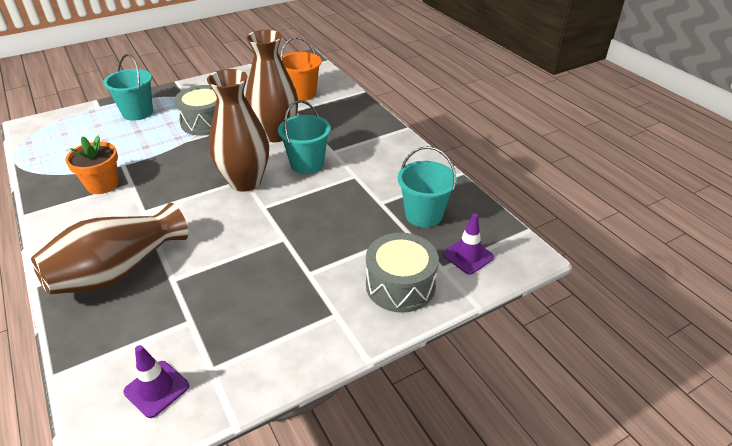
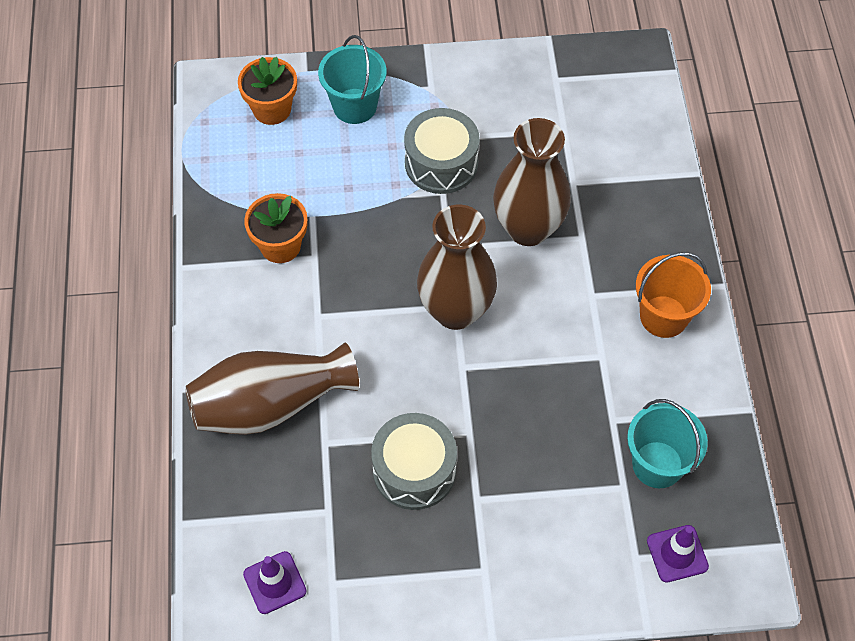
camera: 25 degrees right, 20 degrees up
(78, 126) = (272, 109): none -> orange flower pot
(302, 94) = (600, 146): orange bucket -> orange bucket (663, 316)
(307, 164) = (547, 307): turquoise bucket -> none
(400, 285) = (574, 561): grey drum -> grey drum (414, 470)

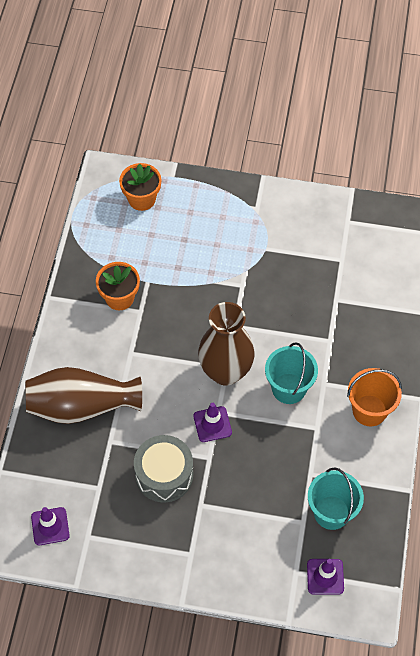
camera: 15 degrees right, 0 degrees up
(355, 106) = (199, 209): turquoise bucket -> turquoise bucket (289, 388)
(441, 163) = (247, 264): grey drum -> none
(459, 385) = (212, 424): none -> purple traffic cone
(528, 228) = (294, 325): brown vase -> none

